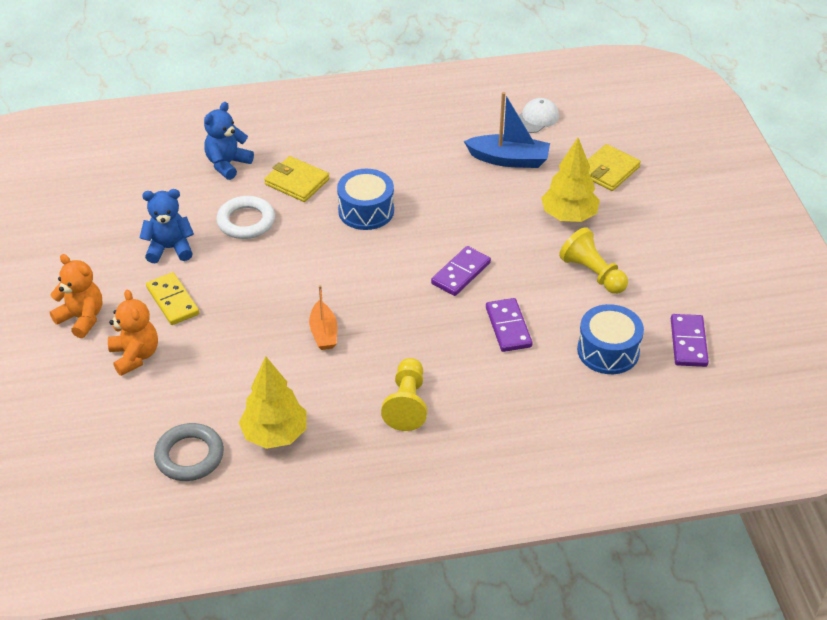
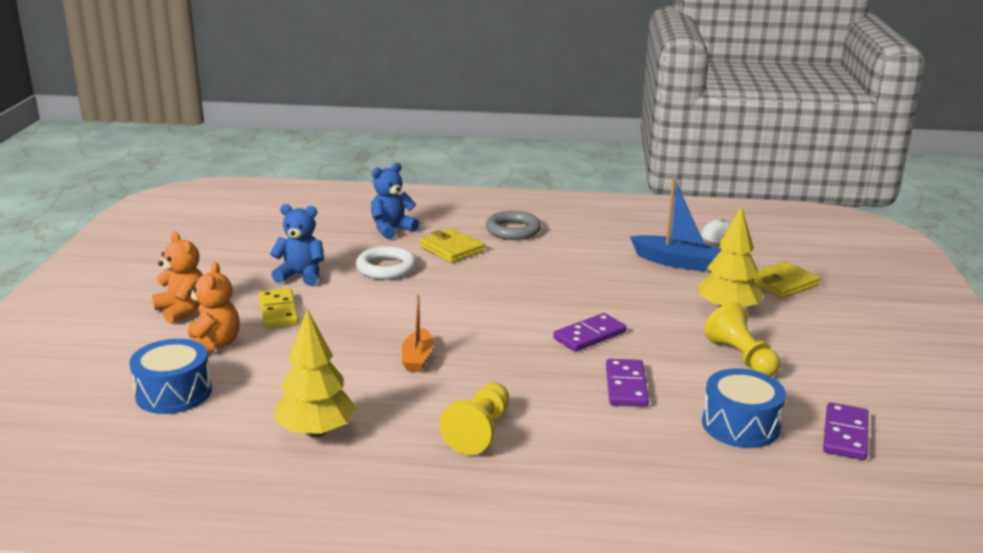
camera: 15 degrees right, 20 degrees down
(189, 456) = (212, 433): grey ring -> grey ring (513, 230)
(366, 211) = (510, 277): blue drum -> blue drum (173, 393)

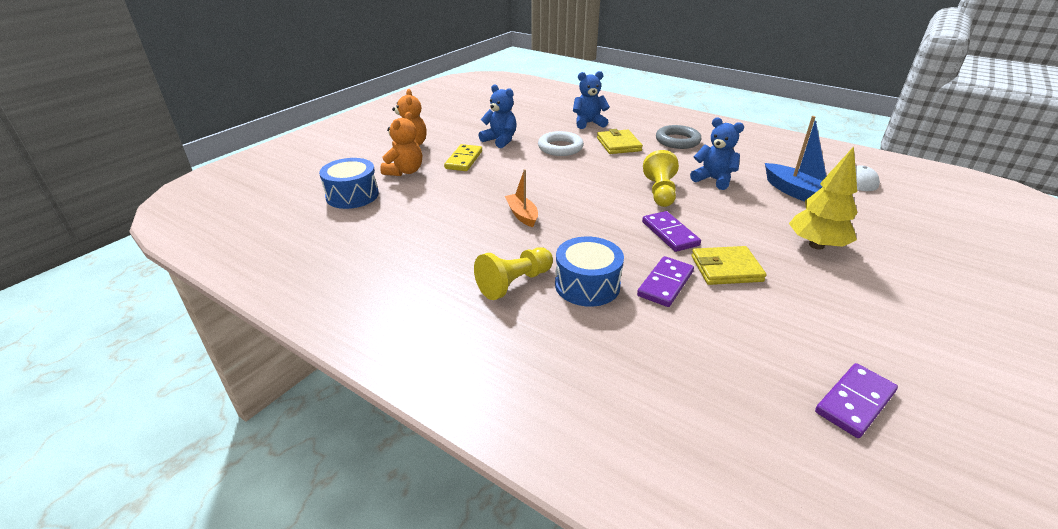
camera: 30 degrees right, 10 degrees up
(316, 432) = (406, 247): yellow tree -> none
(417, 358) = (522, 215): orange boat -> orange boat turned 120 degrees clockwise
(586, 267) = (713, 179): none -> blue teddy bear
(589, 335) = (669, 233): purple domino -> purple domino turned 75 degrees clockwise
(740, 425) = (745, 353): blue drum -> blue drum (587, 285)
(741, 358) = (796, 291): yellow pawn -> yellow pawn (660, 192)
(782, 283) = (894, 235): yellow wallet -> yellow wallet (726, 269)

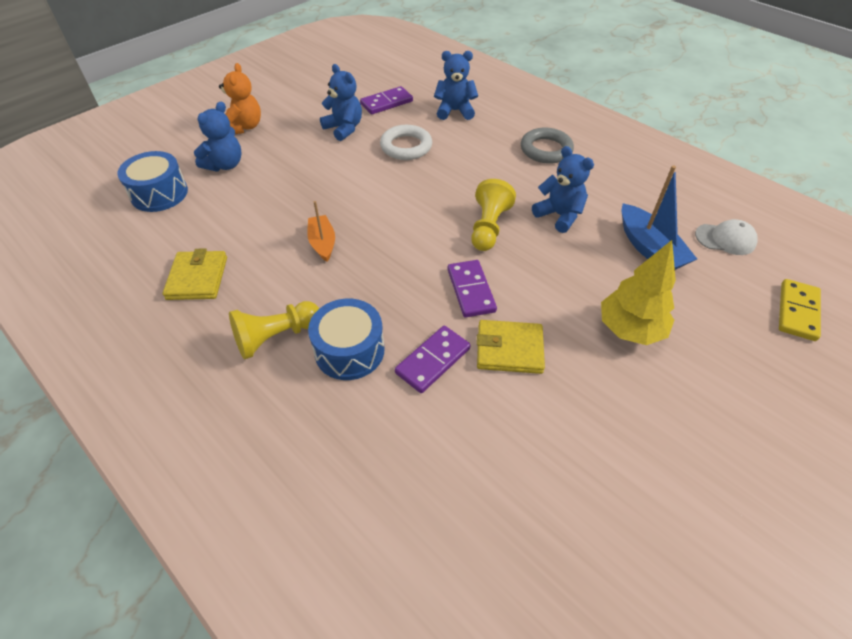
camera: 10 degrees right, 15 degrees up
(405, 171) = (225, 165): orange teddy bear -> blue teddy bear
(463, 160) = (293, 154): yellow domino -> yellow domino (797, 311)
(618, 144) = (474, 148): yellow wallet -> yellow wallet (197, 278)
(855, 402) = (558, 550): purple domino -> purple domino (386, 103)

